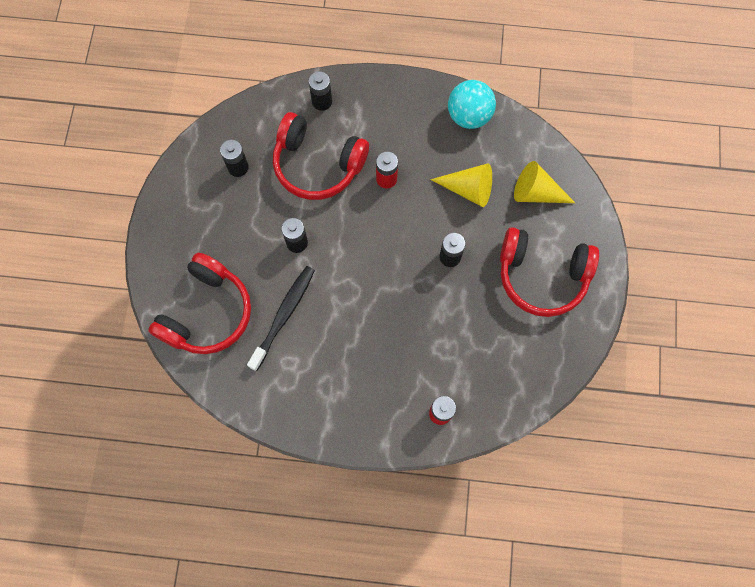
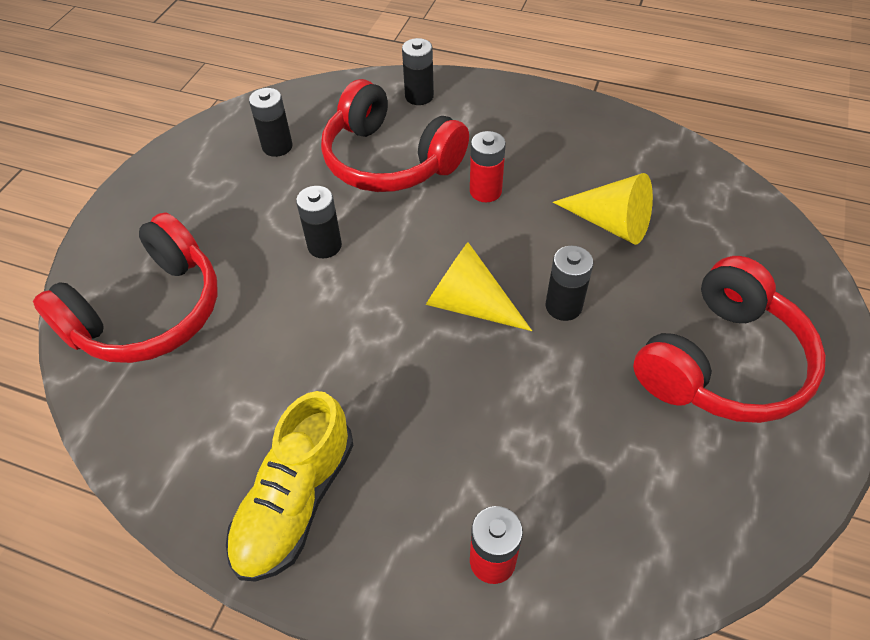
camera: 15 degrees right, 20 degrees down
(284, 315) = (265, 339): black toothbrush -> none
(334, 406) = (295, 501): none -> yellow shoe
(469, 116) = (626, 139): turquoise ball -> none
(536, 193) = (722, 245): yellow cone -> yellow cone (469, 304)
(542, 276) = (722, 363): red headphones -> red headphones turned 75 degrees counterclockwise

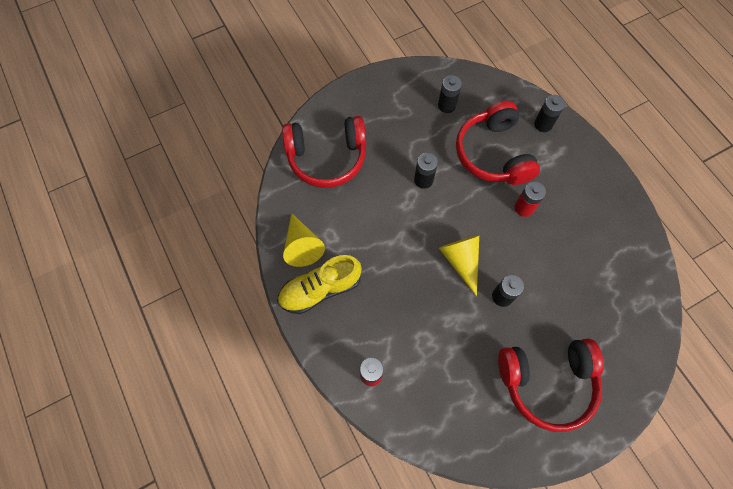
camera: 40 degrees right, 15 degrees up
(610, 223) = (568, 273): yellow cone -> yellow cone (302, 246)

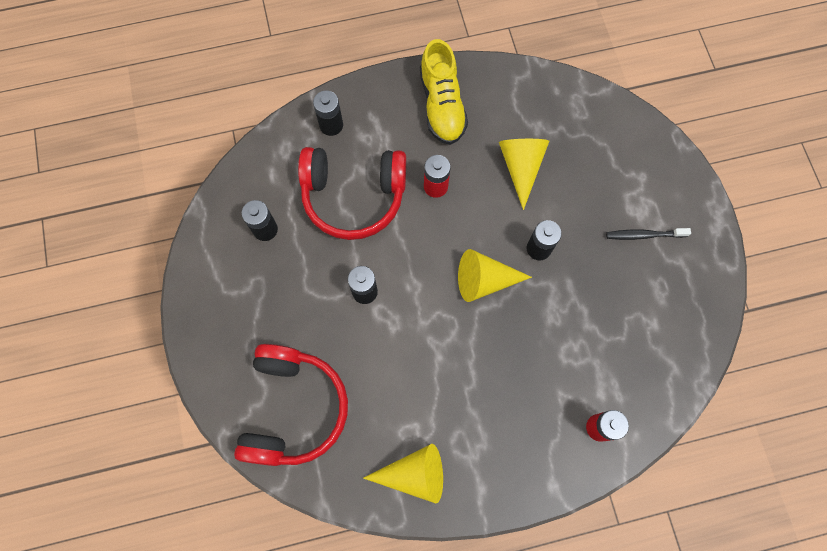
camera: 75 degrees left, 5 degrees up
(320, 289) = (479, 464): yellow shoe -> yellow shoe (442, 105)
(547, 382) = (644, 235): red headphones -> black toothbrush
(566, 267) = (521, 167): none -> yellow cone

